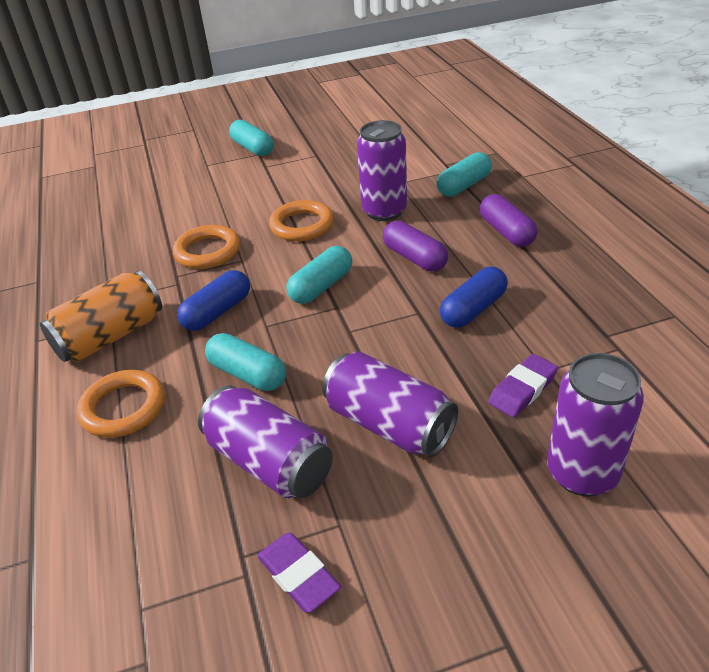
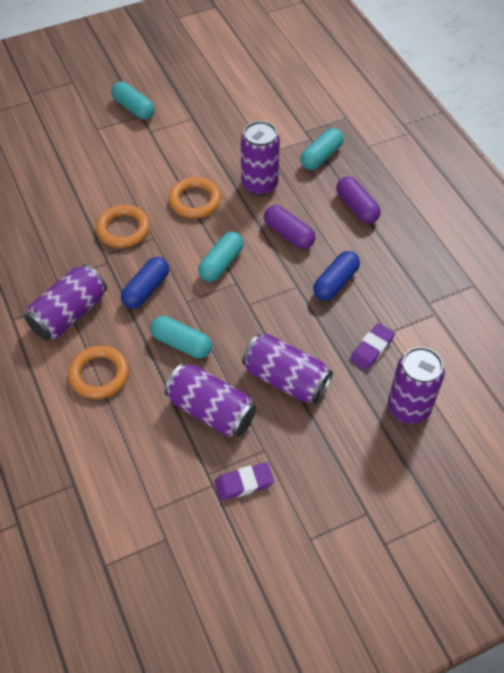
camera: 10 degrees left, 15 degrees up
(110, 336) = (69, 314): orange can -> purple can
(298, 575) = (244, 483): purple eraser -> purple eraser turned 60 degrees counterclockwise

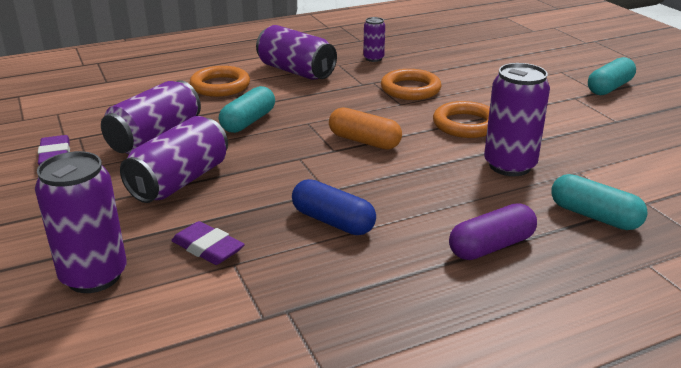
camera: 90 degrees right, 25 degrees down
(45, 252) = (373, 58): none -> purple can
(146, 289) = (325, 102): blue capsule -> none
(221, 263) = (364, 141): turquoise capsule -> orange capsule
(288, 234) = (421, 186): purple capsule -> none

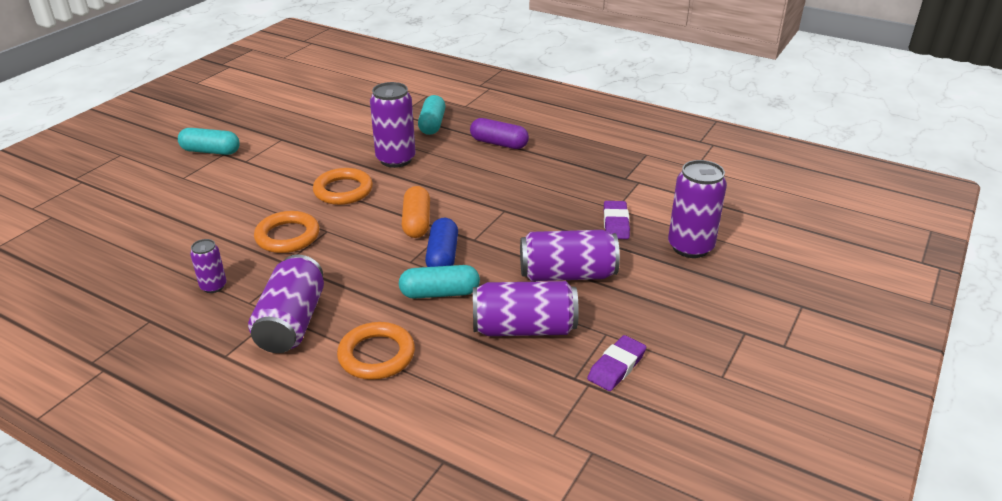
camera: 125 degrees left, 5 degrees up
(333, 221) = (536, 195): blue capsule -> blue capsule (442, 256)

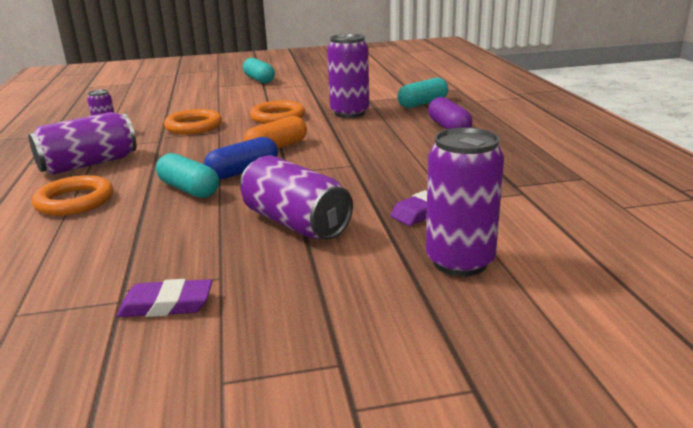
camera: 50 degrees right, 10 degrees down
(524, 328) = (179, 237): purple can -> none

